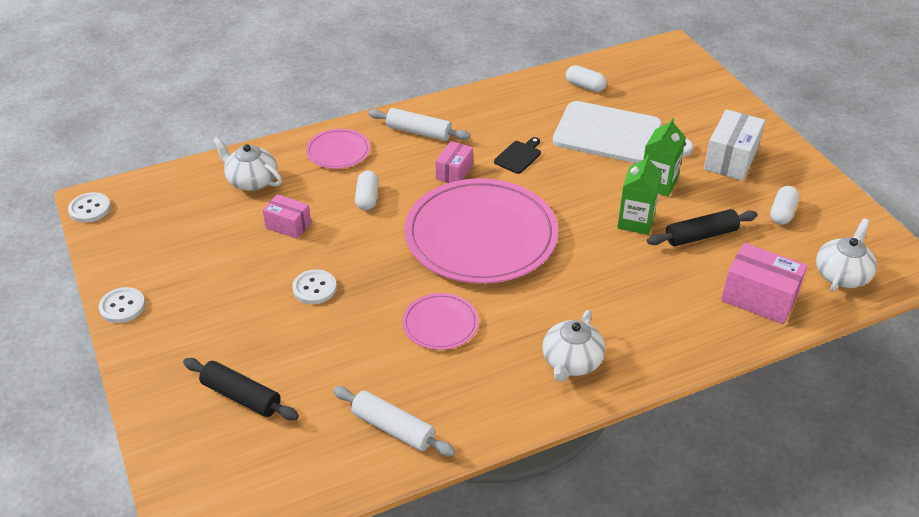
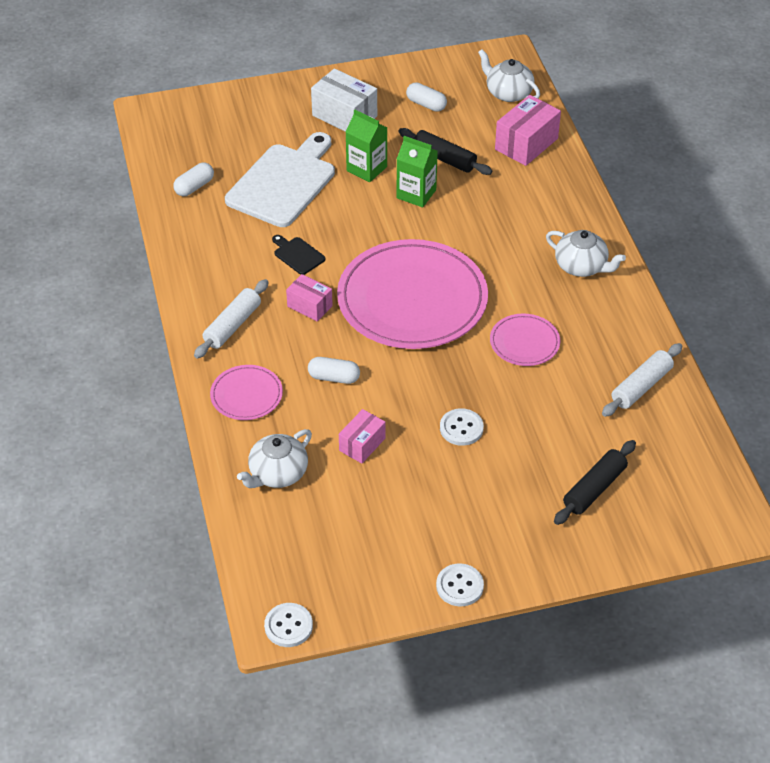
camera: 80 degrees left, 5 degrees up
(701, 236) = (444, 158): black rolling pin -> black rolling pin turned 45 degrees counterclockwise

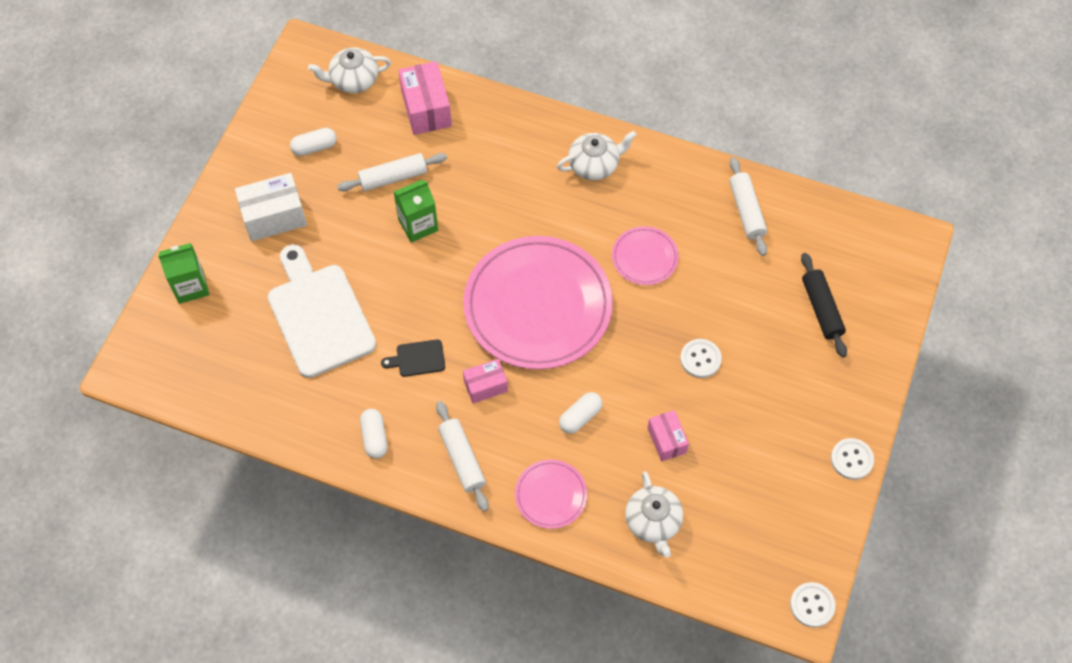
camera: 55 degrees left, 15 degrees up
(194, 187) = (263, 390): white capsule -> white capsule (374, 437)
(366, 169) = (356, 242): green carton -> green carton (191, 286)
(444, 158) = (393, 177): black rolling pin -> white rolling pin

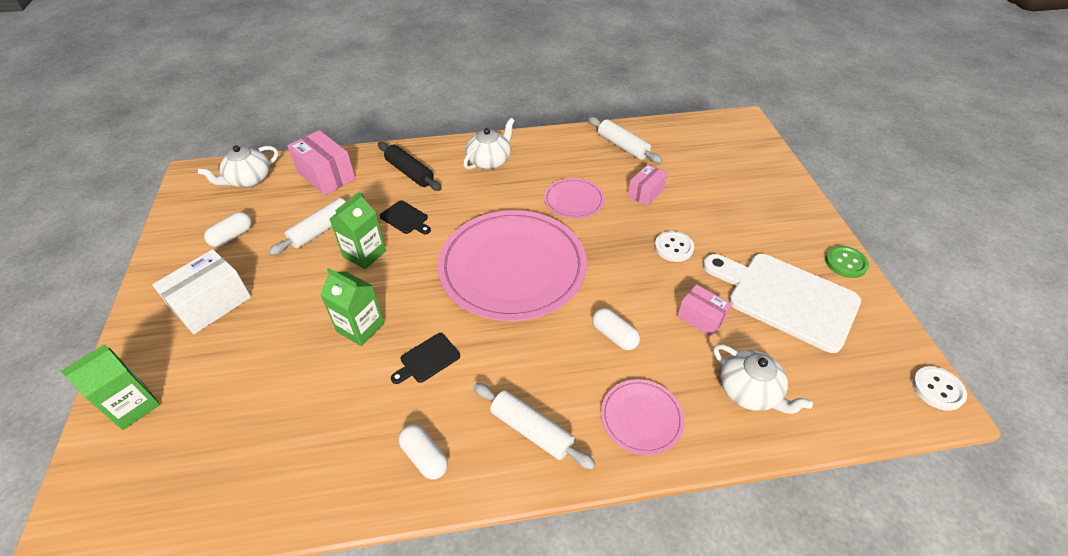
camera: 30 degrees left, 15 degrees down
(319, 315) = (301, 368): white cutting board -> white cutting board (786, 298)
(380, 301) = (360, 327): none -> green carton
(474, 200) = (405, 218): none -> black cutting board
(485, 386) = (510, 352): pink box -> pink box (645, 193)
(580, 417) = (614, 335): white capsule -> white capsule turned 60 degrees counterclockwise
(821, 309) = (727, 180): black rolling pin -> black rolling pin (409, 172)
(851, 459) = (845, 263): white button -> green button

